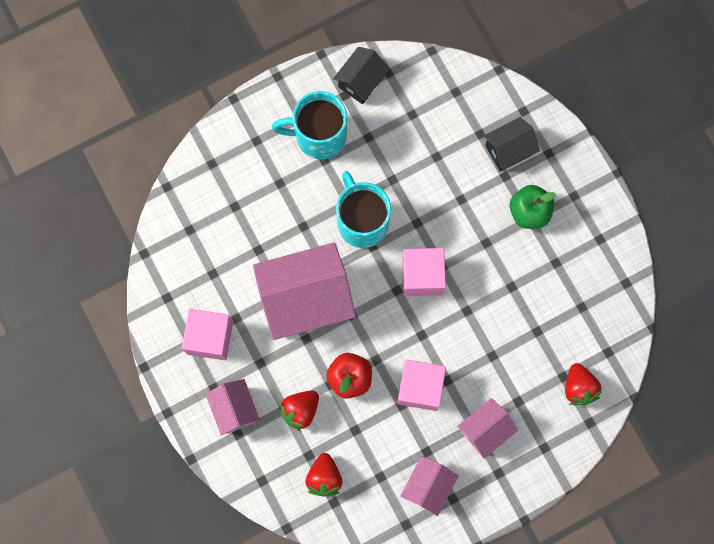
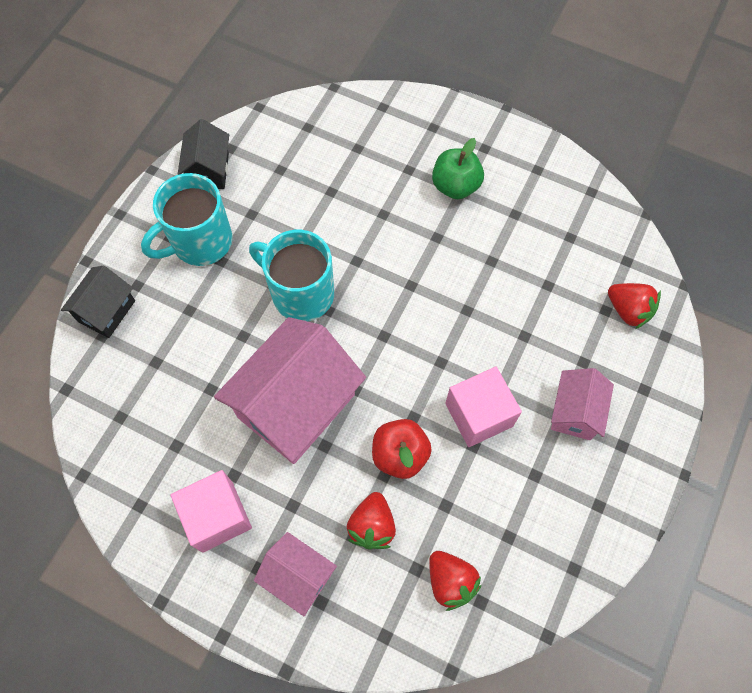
camera: 35 degrees left, 10 degrees down
(422, 276) = (399, 306): pink cube -> none
(428, 486) = (565, 511): pink house -> none
(508, 150) = (394, 146): black house -> black house (107, 311)

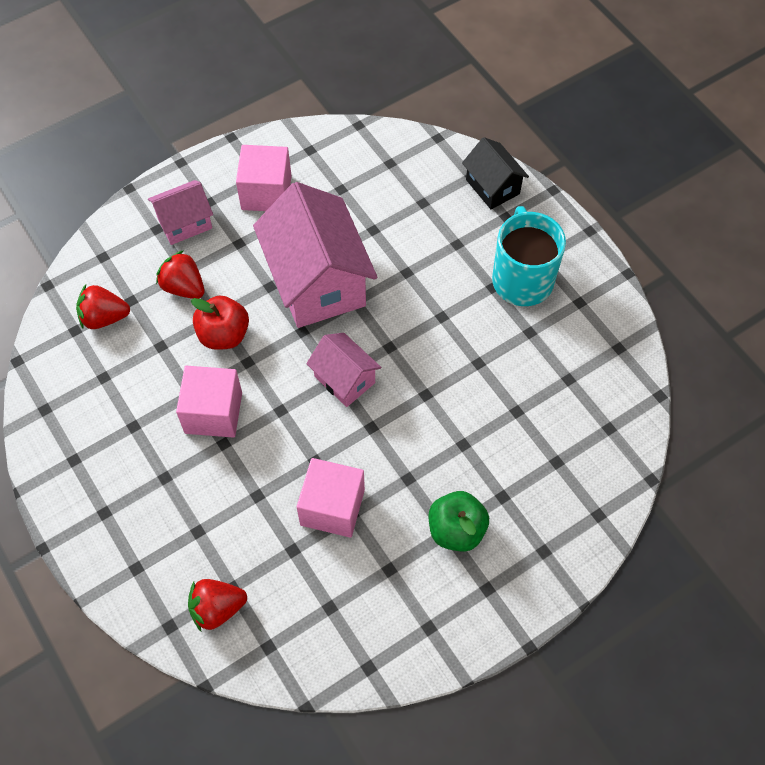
camera: 120 degrees right, 5 degrees down
(209, 170) = (601, 318): black house -> none
(301, 293) = (420, 333): turquoise mug -> none
(496, 276) = (332, 507): none -> pink cube
(575, 412) = (160, 492): pink house -> pink house (344, 379)

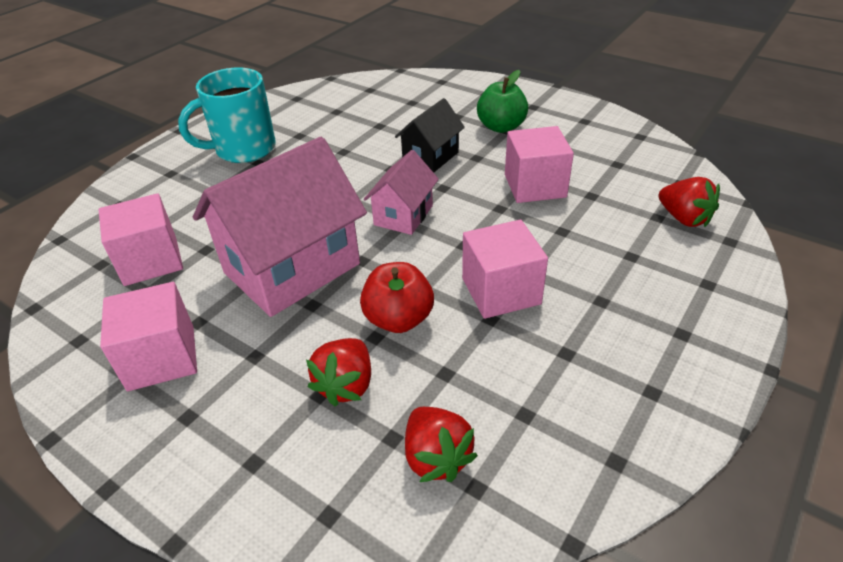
camera: 110 degrees left, 20 degrees down
(185, 223) = (234, 429): pink house -> none
(376, 193) = (151, 261): none -> pink cube
(492, 187) = (132, 188): black house -> black house (430, 157)

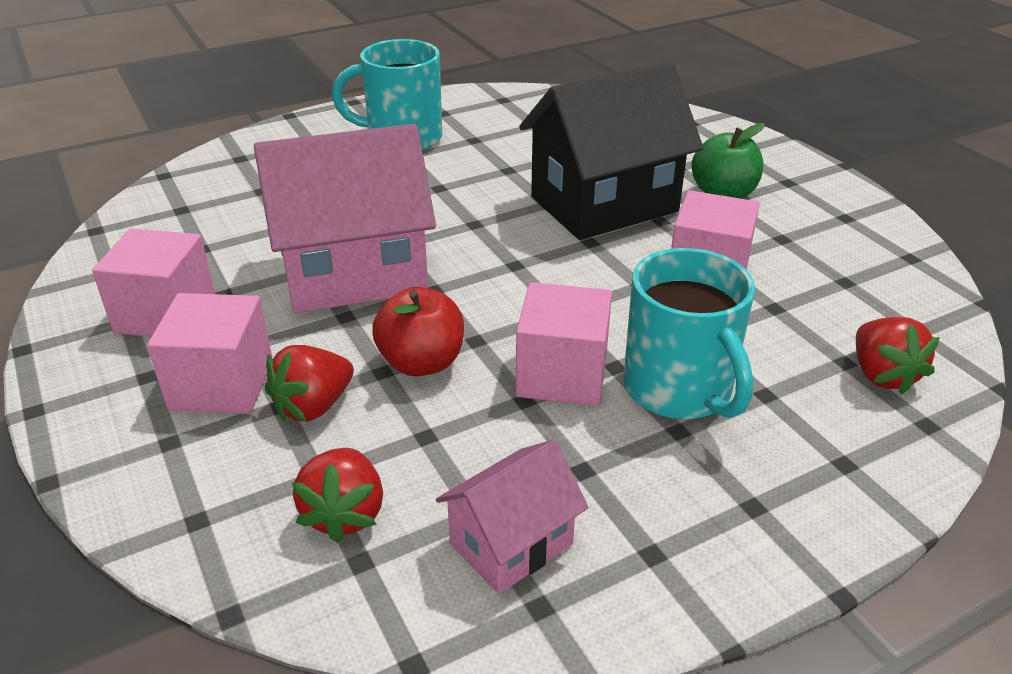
camera: 25 degrees right, 5 degrees down
(151, 261) = (227, 221): pink cube -> pink cube (222, 385)
(403, 215) = (518, 257): pink house -> pink house (511, 544)
(430, 157) = (604, 204): black house -> black house, size x1.91
(581, 273) = (679, 390): none -> turquoise mug

